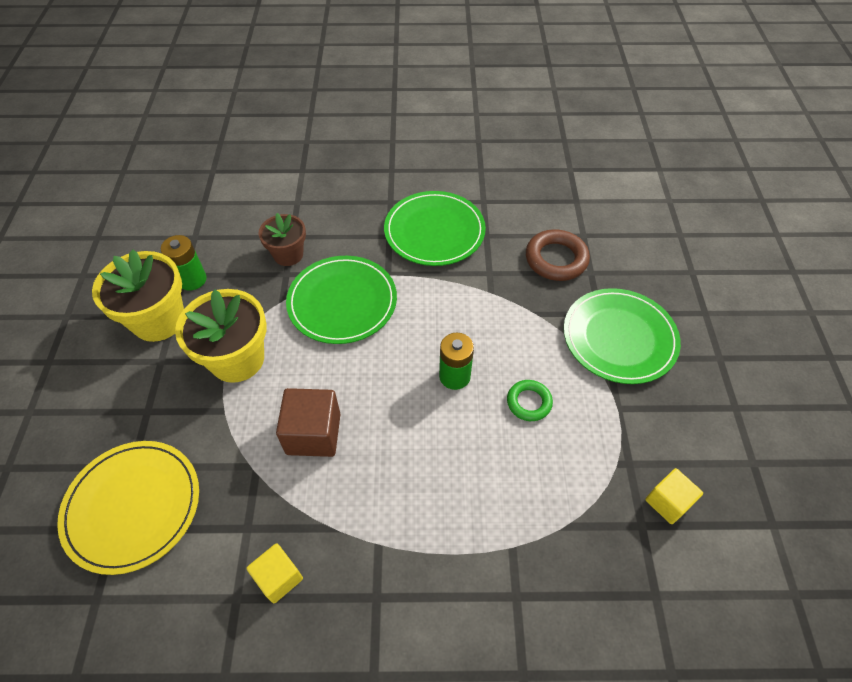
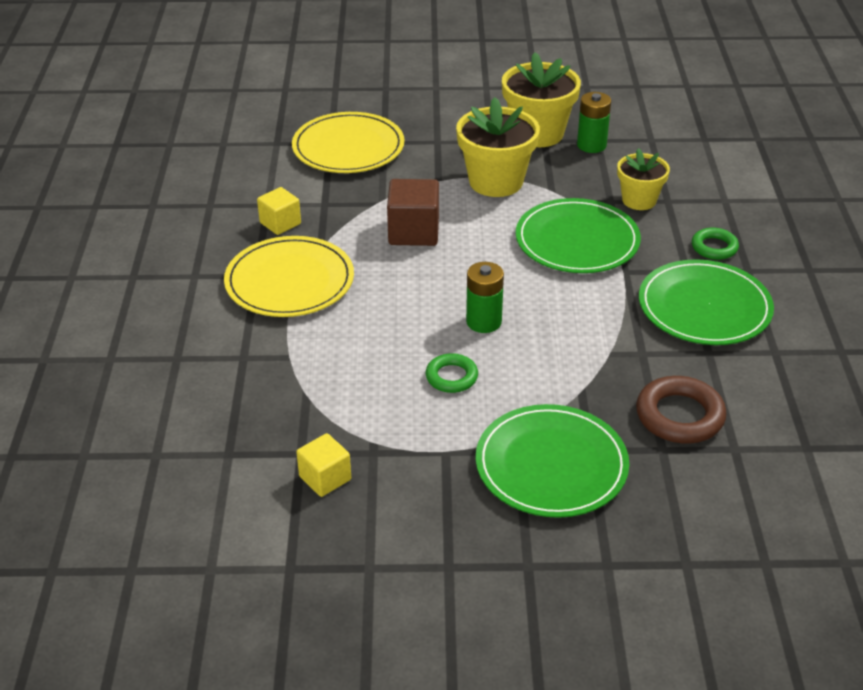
camera: 90 degrees right, 15 degrees down
(288, 254) = (639, 200): brown flower pot -> yellow flower pot
(360, 216) = (714, 247): none -> green ring
(389, 557) = (289, 281): none -> yellow plate

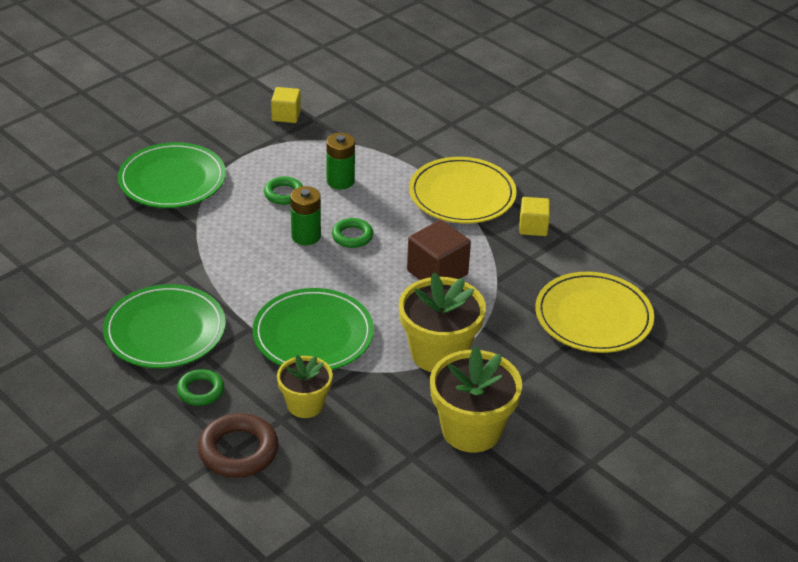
camera: 135 degrees right, 0 degrees up
(442, 299) = (352, 236): none -> green ring
(591, 145) = (410, 446): green battery -> green battery (340, 181)
(679, 416) = (119, 244): brown ring -> brown ring (238, 451)

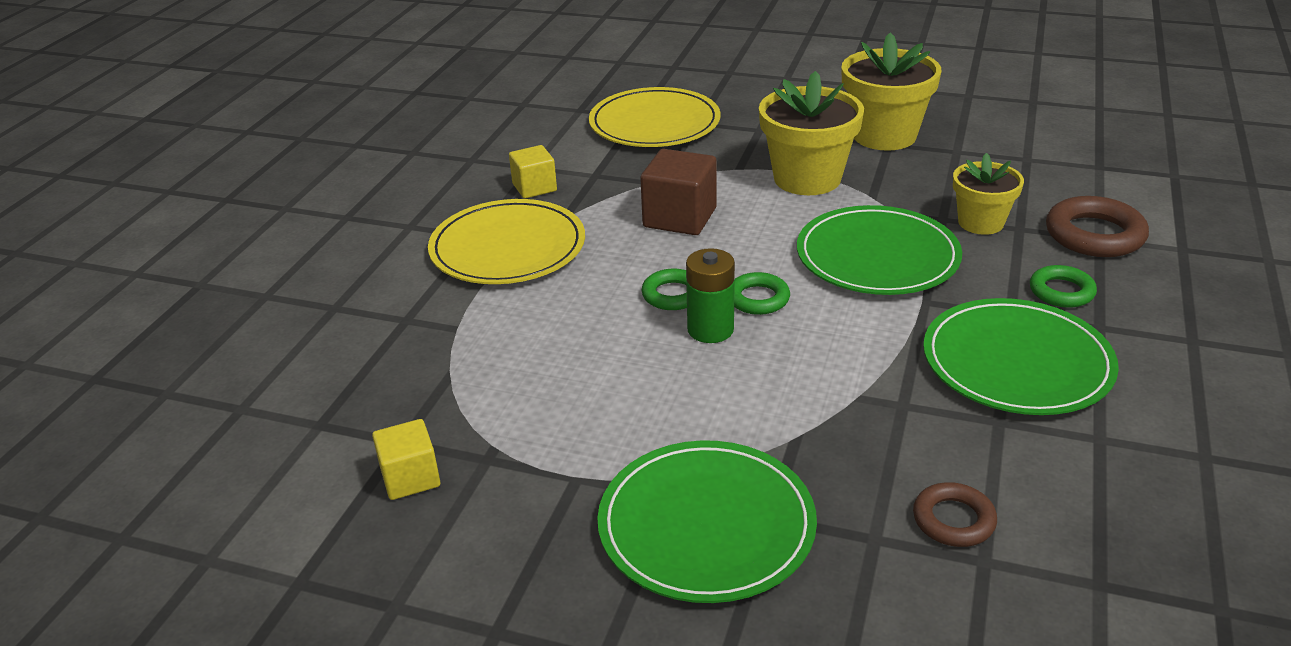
camera: 115 degrees left, 5 degrees down
(97, 246) = (953, 520): none -> brown ring
(284, 194) = (635, 387): green ring -> green ring (758, 299)
(340, 181) = (558, 349): green battery -> none

